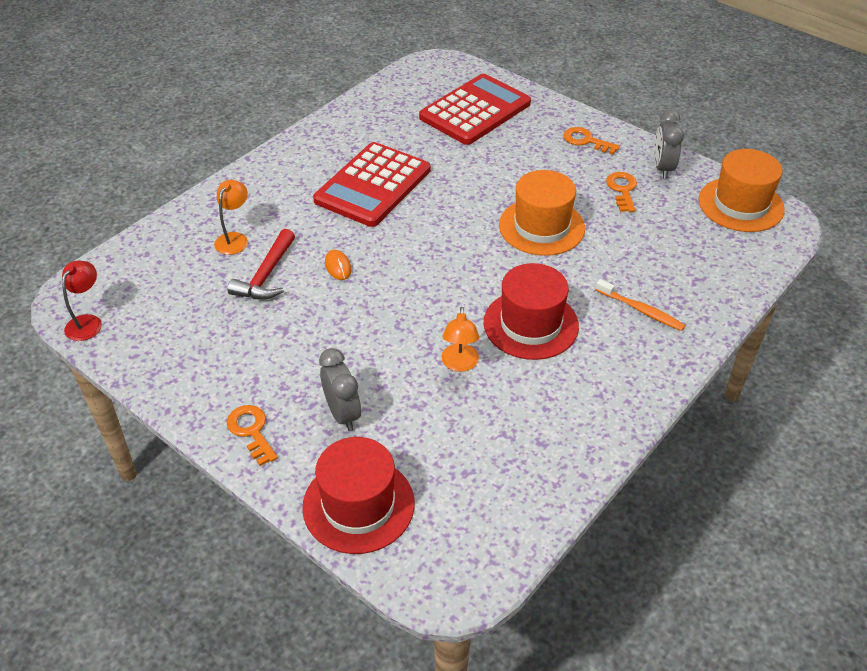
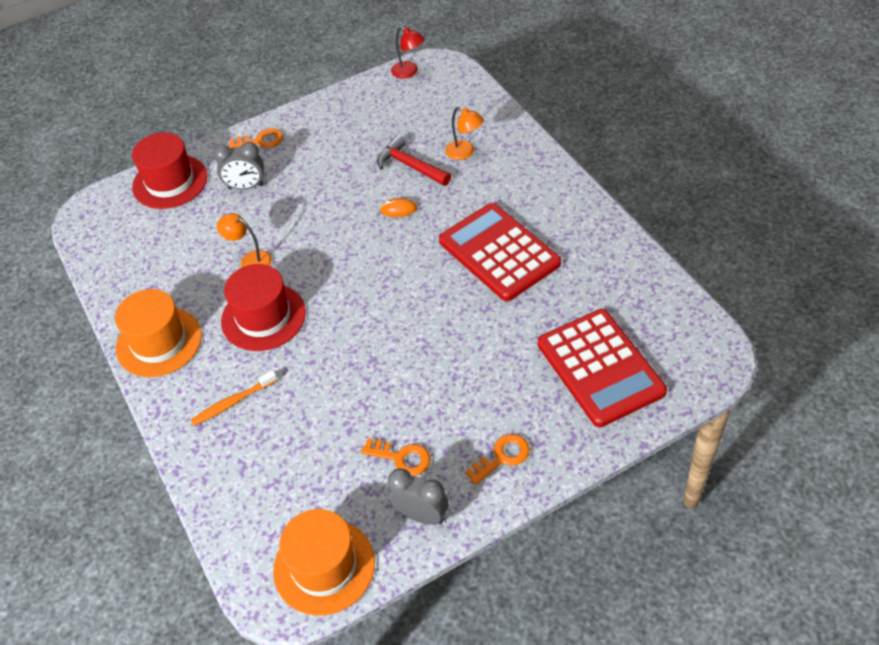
camera: 115 degrees right, 5 degrees up
(541, 227) = (378, 365): orange hat -> orange hat (159, 342)

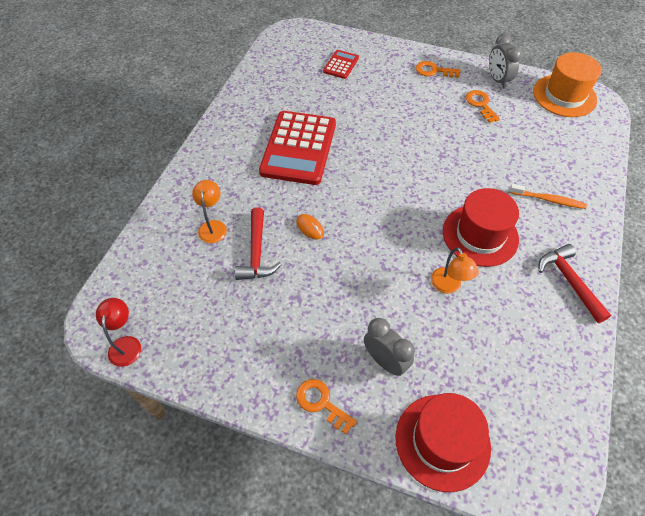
camera: 135 degrees left, 5 degrees up
(159, 342) = (569, 281): orange hat -> red hammer
(600, 368) = (341, 65): red calculator -> red calculator, size x0.47

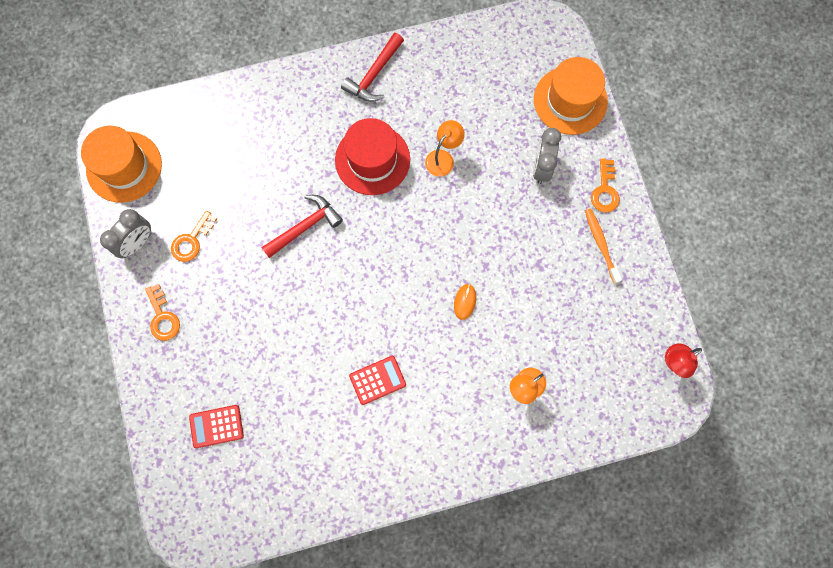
camera: 125 degrees left, 20 degrees up
(257, 252) = (522, 327): red hammer -> red hammer (305, 227)
(299, 148) = (377, 380): red calculator -> red calculator, size x0.47
(442, 441) = (570, 100): red hat -> orange hat
(548, 200) = (291, 124): orange toothbrush -> orange toothbrush (600, 244)

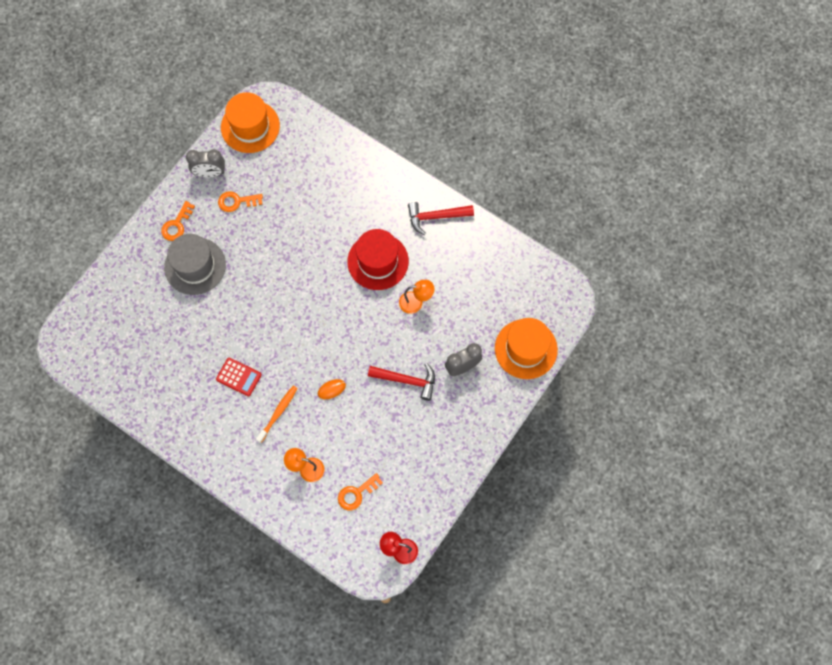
camera: 50 degrees right, 5 degrees down
(216, 426) = (136, 308): red calculator -> none
(223, 333) = (195, 266): none -> grey hat
(305, 227) = (300, 257): red hammer -> red hammer (407, 380)
(600, 244) = (441, 443): orange toothbrush -> orange toothbrush (278, 413)
(605, 190) = (481, 418): orange key -> orange key (356, 493)

